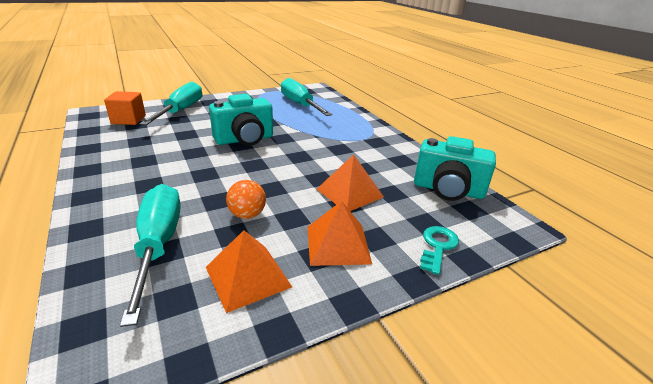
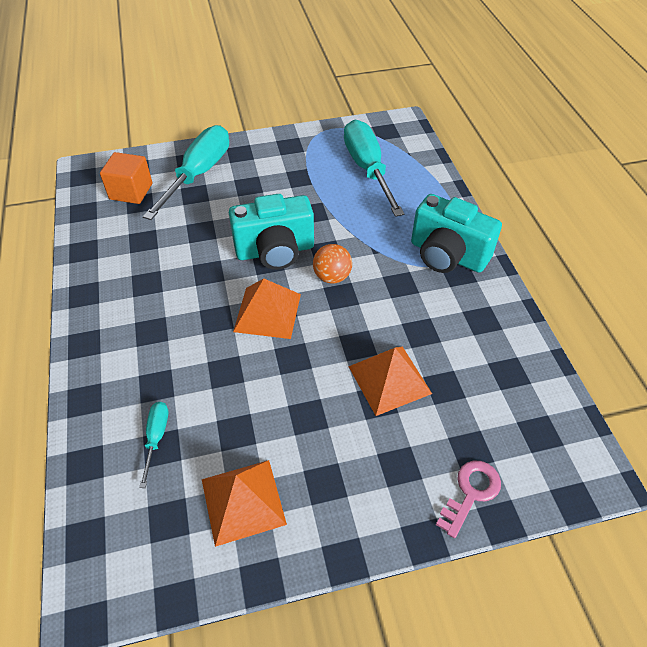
camera: 15 degrees right, 20 degrees up
(158, 245) = (156, 438): turquoise screwdriver -> turquoise screwdriver, size x0.46
(247, 215) = (256, 402): orange ball -> orange ball (332, 277)
(338, 244) = (351, 469): orange pyramid -> orange pyramid (267, 312)
(437, 246) = (471, 493): turquoise key -> pink key
(448, 190) = (524, 392): turquoise camera -> turquoise camera (447, 255)

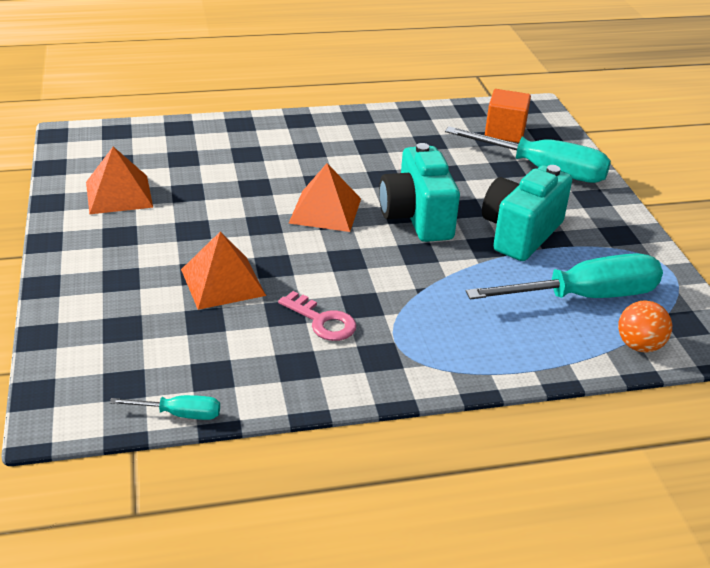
camera: 90 degrees right, 15 degrees down
(156, 438) = (193, 155): turquoise screwdriver -> turquoise screwdriver (179, 414)
(332, 277) = (375, 254): orange ball -> orange ball (639, 346)
(447, 255) = (413, 350): turquoise camera -> turquoise camera (520, 233)
(471, 493) = (74, 320): pink key -> pink key (322, 321)

